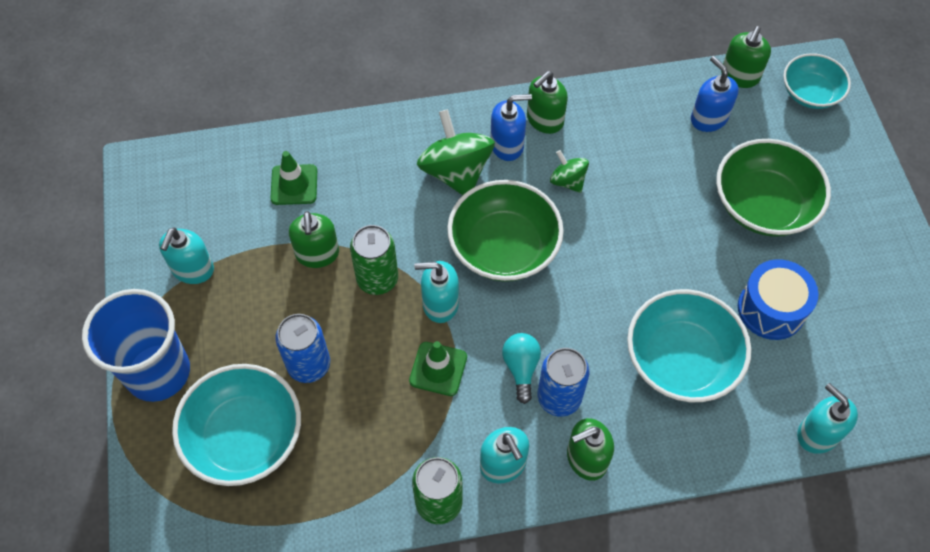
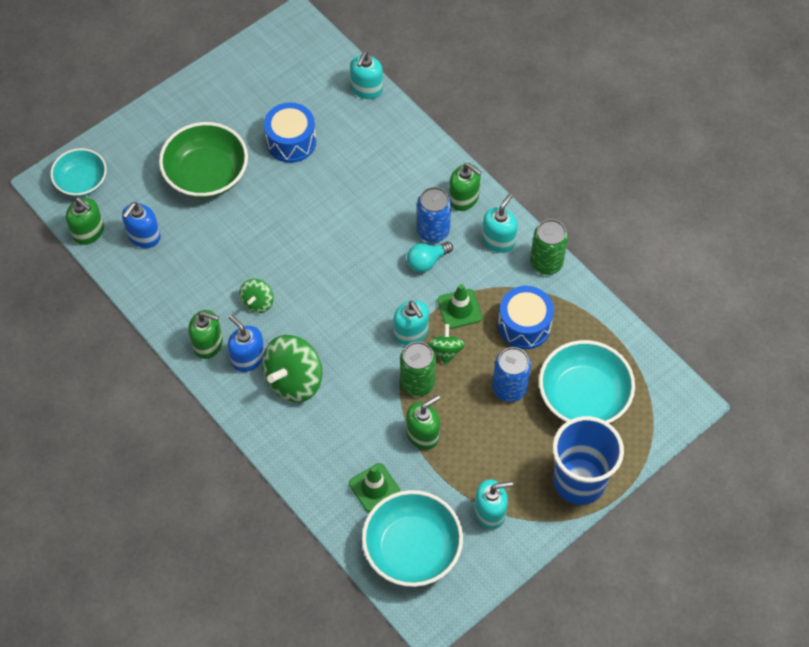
camera: 120 degrees left, 0 degrees up
(373, 426) = (524, 325): none -> blue drum
(396, 326) = (446, 351): none -> green spinning top
(504, 247) = (341, 316): green bowl -> none
(681, 360) = (362, 176): turquoise bowl -> turquoise bowl (412, 549)
(739, 76) = (89, 232): green soap dispenser -> green soap dispenser turned 45 degrees clockwise

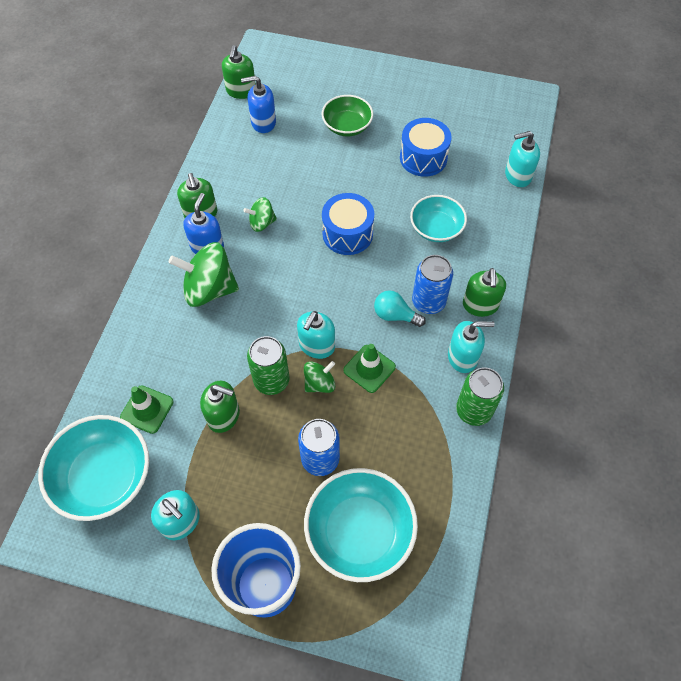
camera: 55 degrees right, 0 degrees up
(82, 181) = (279, 63): turquoise bowl -> turquoise bowl (436, 228)
(206, 175) = (347, 126): green bowl -> green bowl, size x0.63
(524, 325) = (394, 432): blue drum -> blue drum (347, 234)

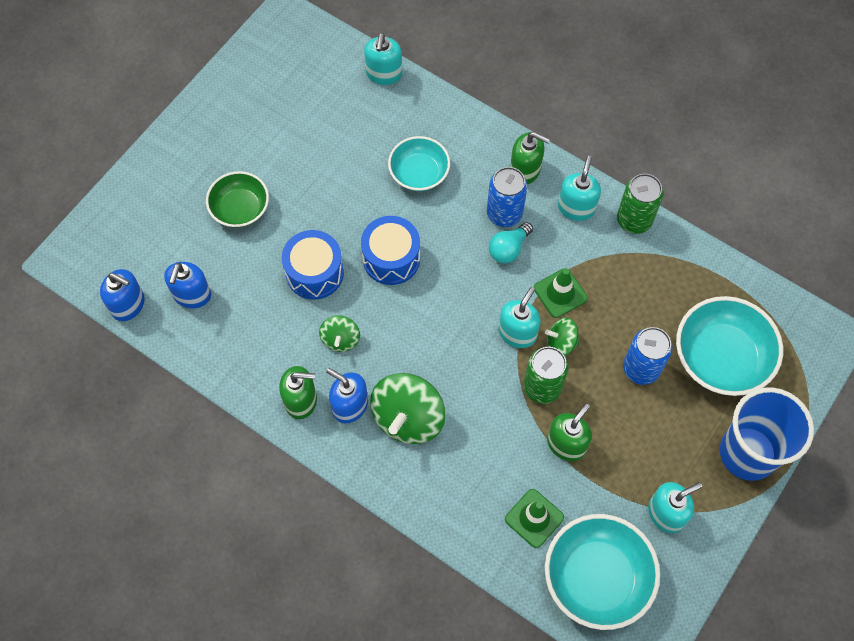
camera: 70 degrees left, 5 degrees up
(241, 91) = (128, 305): green soap dispenser -> blue soap dispenser
(316, 346) = (517, 333): turquoise soap dispenser -> turquoise soap dispenser turned 105 degrees counterclockwise
(319, 383) = (561, 343): green spinning top -> green spinning top turned 75 degrees counterclockwise
(423, 158) = (321, 150): blue drum -> blue drum (314, 273)

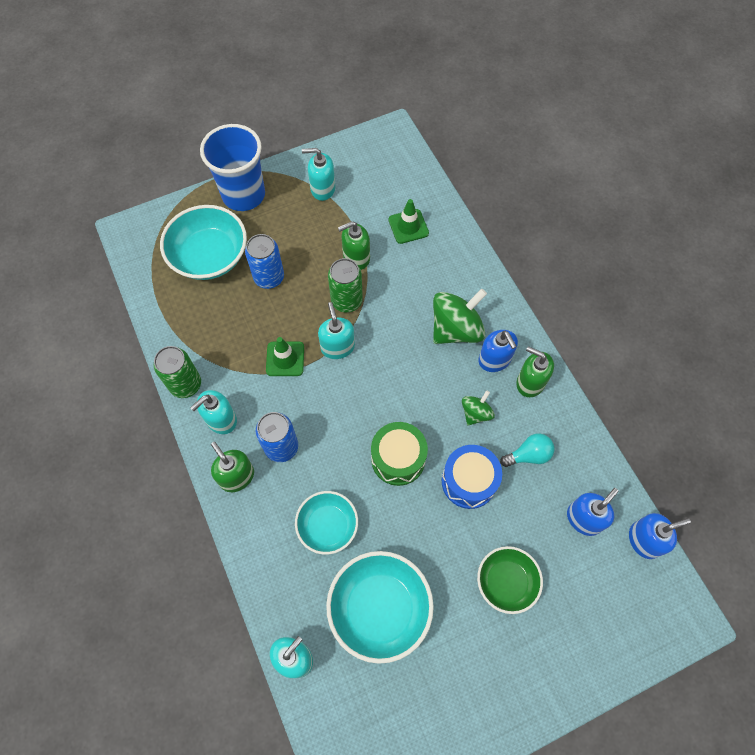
camera: 150 degrees left, 0 degrees up
(128, 305) = (644, 540): blue soap dispenser -> blue soap dispenser turned 105 degrees clockwise
(391, 258) = (398, 459): blue drum -> green drum
(508, 249) = (299, 415): turquoise light bulb -> turquoise light bulb (528, 455)
(517, 333) = (337, 347): turquoise soap dispenser -> turquoise soap dispenser turned 105 degrees clockwise
(561, 343) = (311, 323): green spinning top -> none
(597, 577) = (391, 178): turquoise bowl -> turquoise bowl (379, 608)

